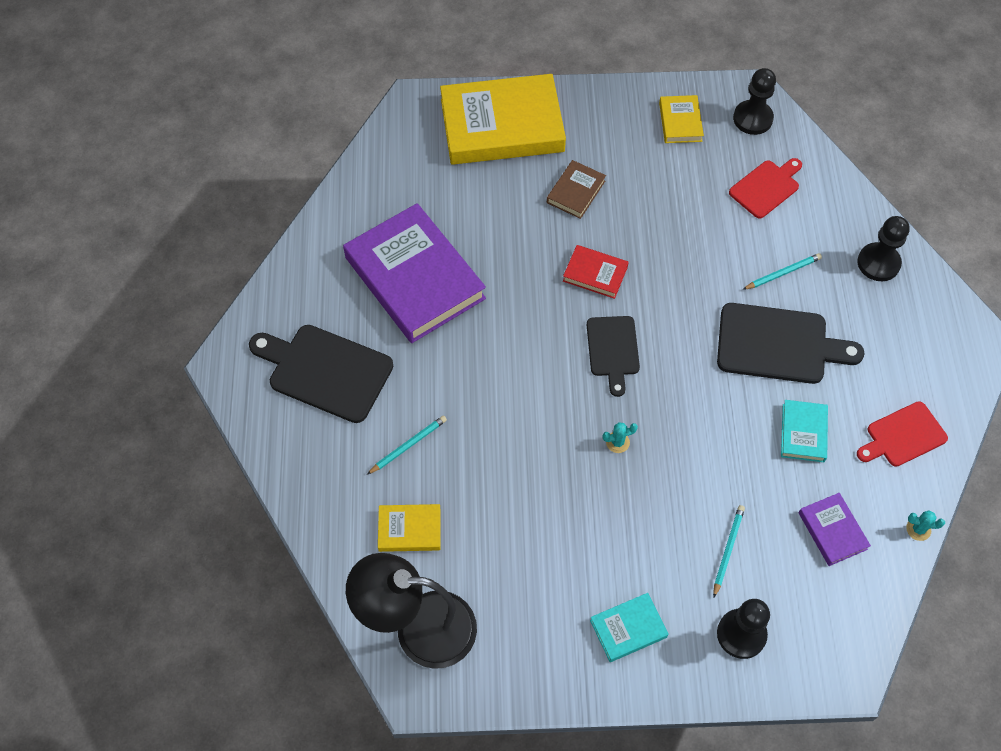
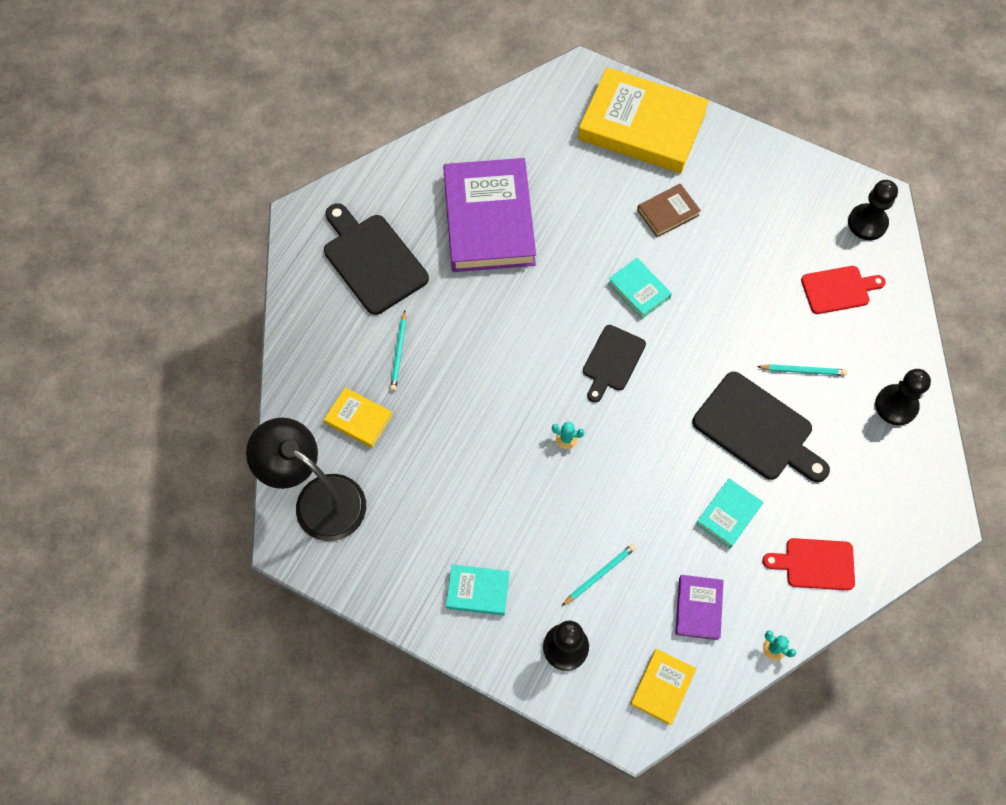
camera: 30 degrees right, 5 degrees up
(408, 445) = (399, 352): turquoise pencil -> turquoise pencil turned 105 degrees clockwise
(595, 274) = (638, 290): red book -> turquoise book
(680, 122) = (799, 195): yellow book -> yellow book (662, 687)

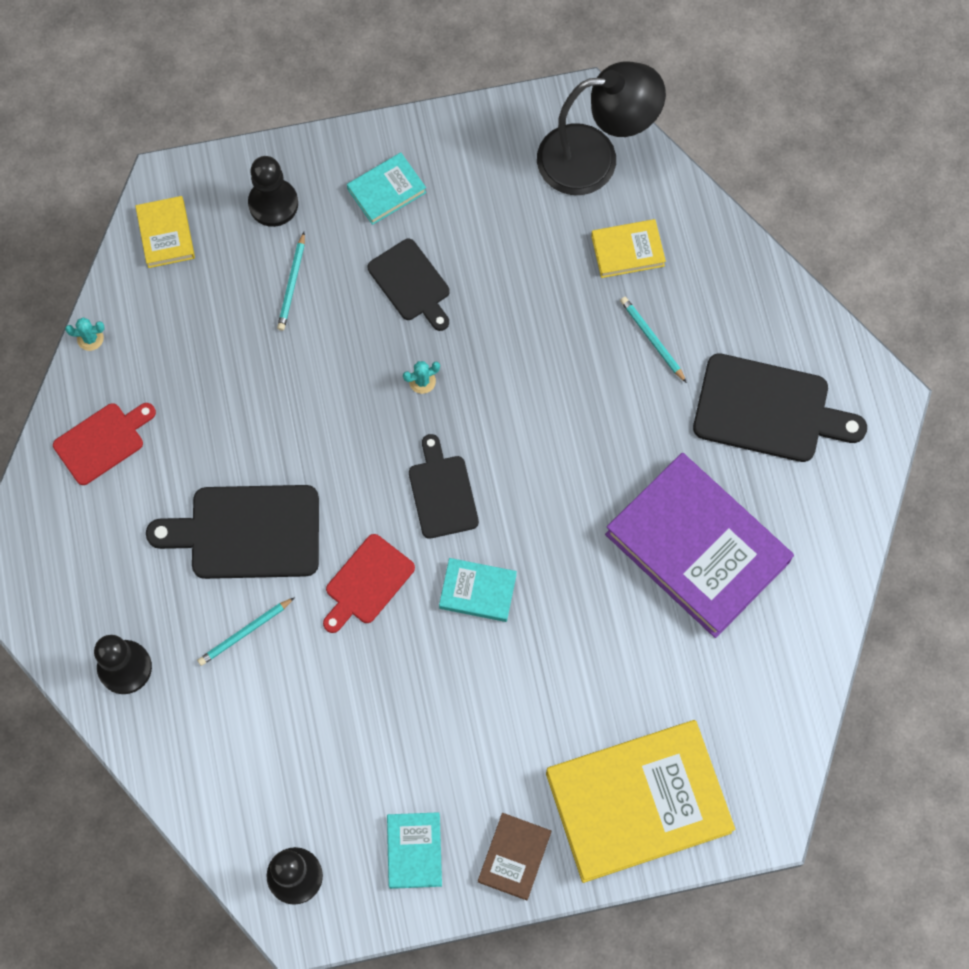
camera: 140 degrees right, 5 degrees up
(518, 509) = (411, 283): none -> black cutting board
(668, 212) = (520, 710): brown book -> brown book (514, 857)
(698, 608) = (182, 322): purple book -> none
(728, 514) = (215, 426): turquoise book -> turquoise book (414, 851)
(838, 289) = (271, 761): red cutting board -> red cutting board (367, 583)

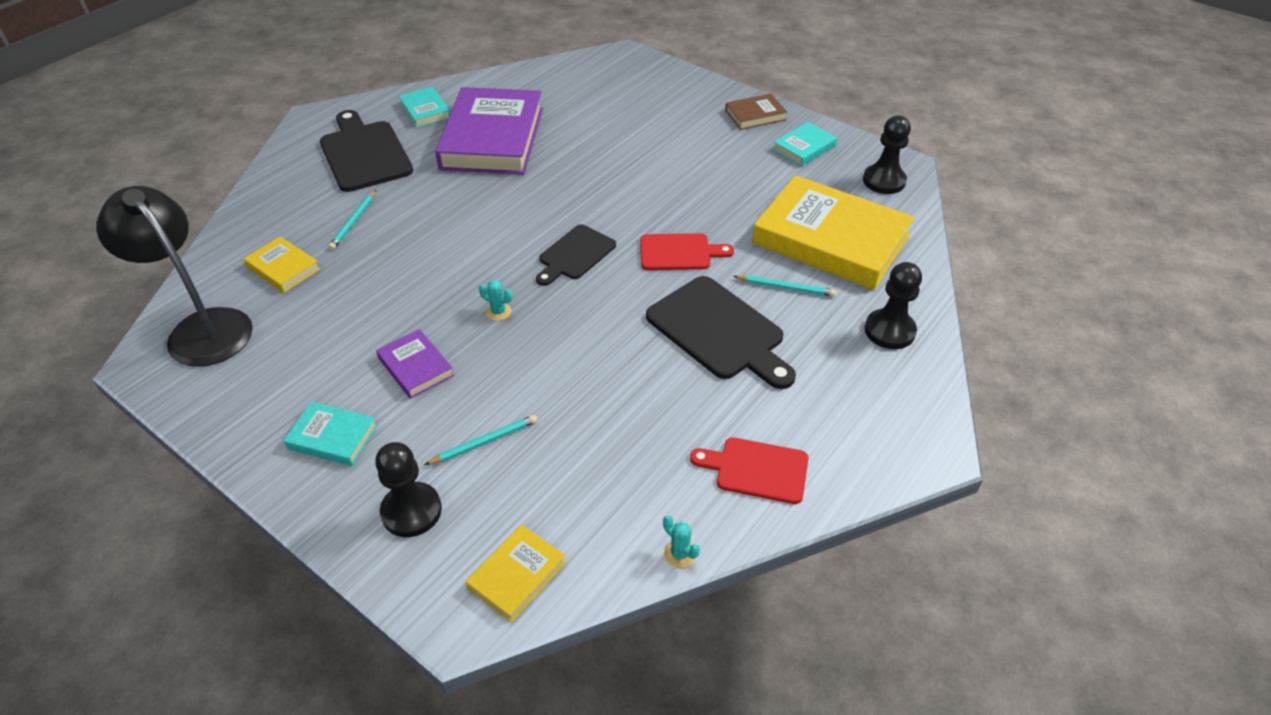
camera: 130 degrees left, 25 degrees down
(411, 283) = (416, 367): black cutting board -> purple book
(478, 591) = (624, 204): turquoise book -> turquoise book (425, 111)
(638, 803) = (669, 92): yellow book -> yellow book (830, 239)

